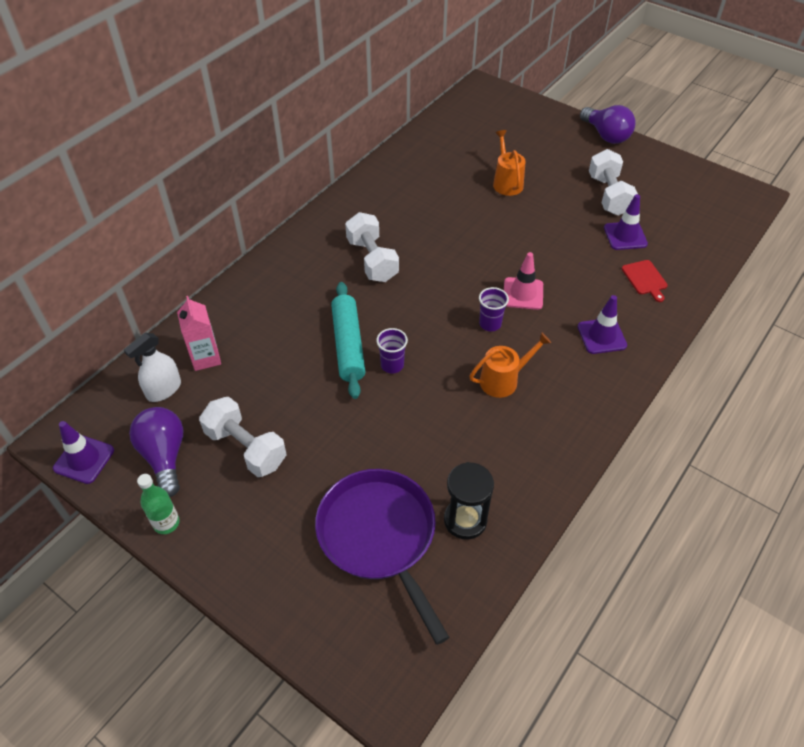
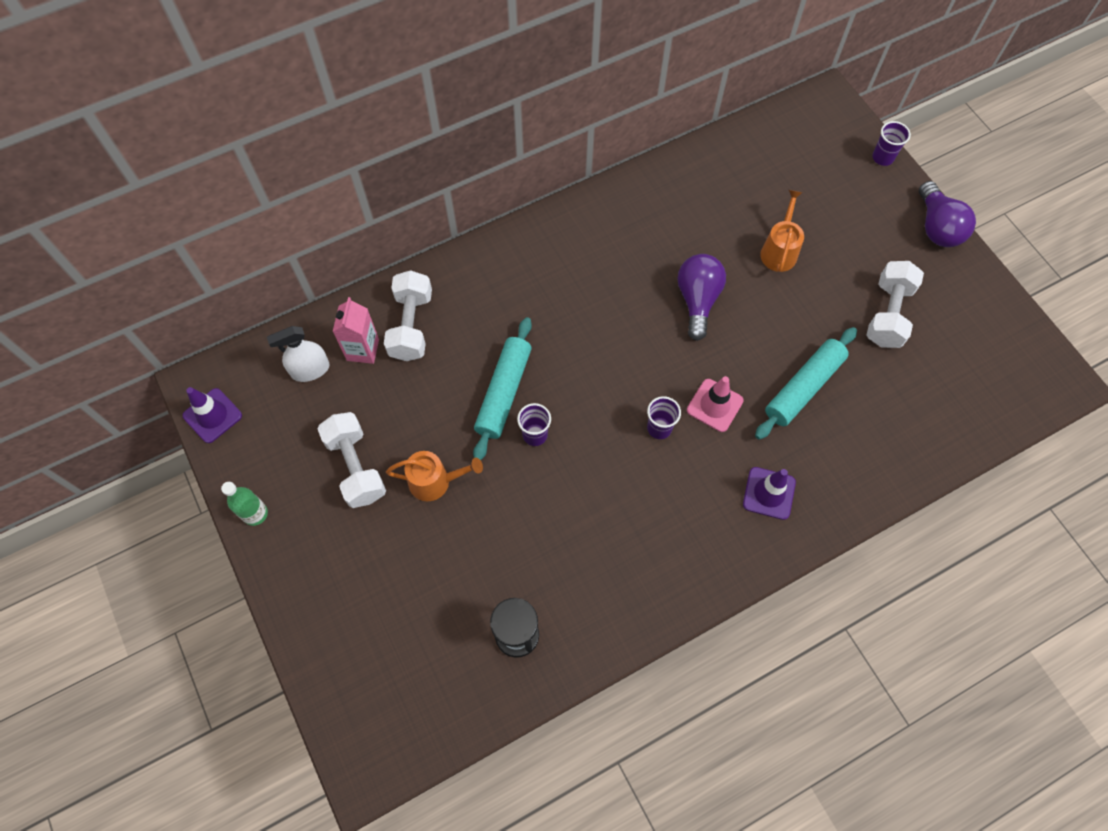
camera: 25 degrees right, 15 degrees up
(164, 456) = (281, 443): purple light bulb -> purple light bulb (697, 300)
(372, 260) = (578, 297): white dumbbell -> white dumbbell (411, 326)
(379, 536) = (431, 614): purple pan -> none
(503, 380) = (636, 500): orange watering can -> orange watering can (435, 481)
(542, 108) = (882, 158): none -> purple cup
(580, 259) = (803, 387): none -> turquoise rolling pin
(625, 236) = (873, 377): purple traffic cone -> none
(645, 279) = (861, 443): red cutting board -> none

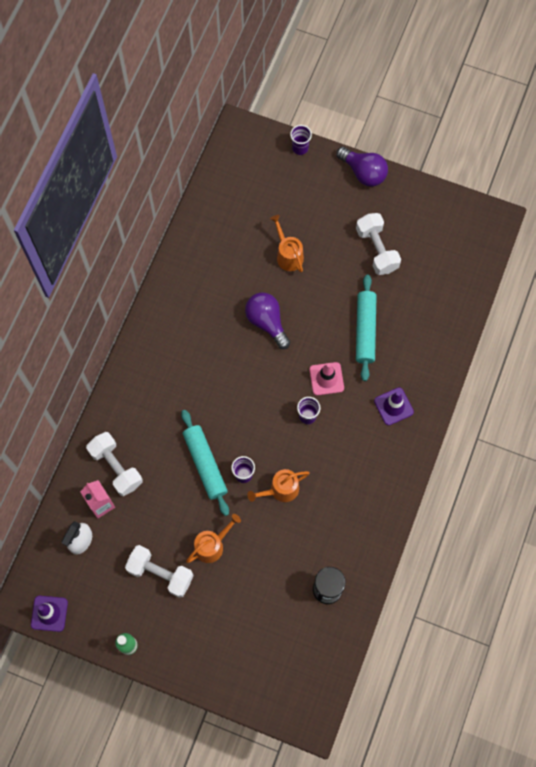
camera: 40 degrees left, 5 degrees up
(561, 483) = (280, 490): none -> orange watering can

